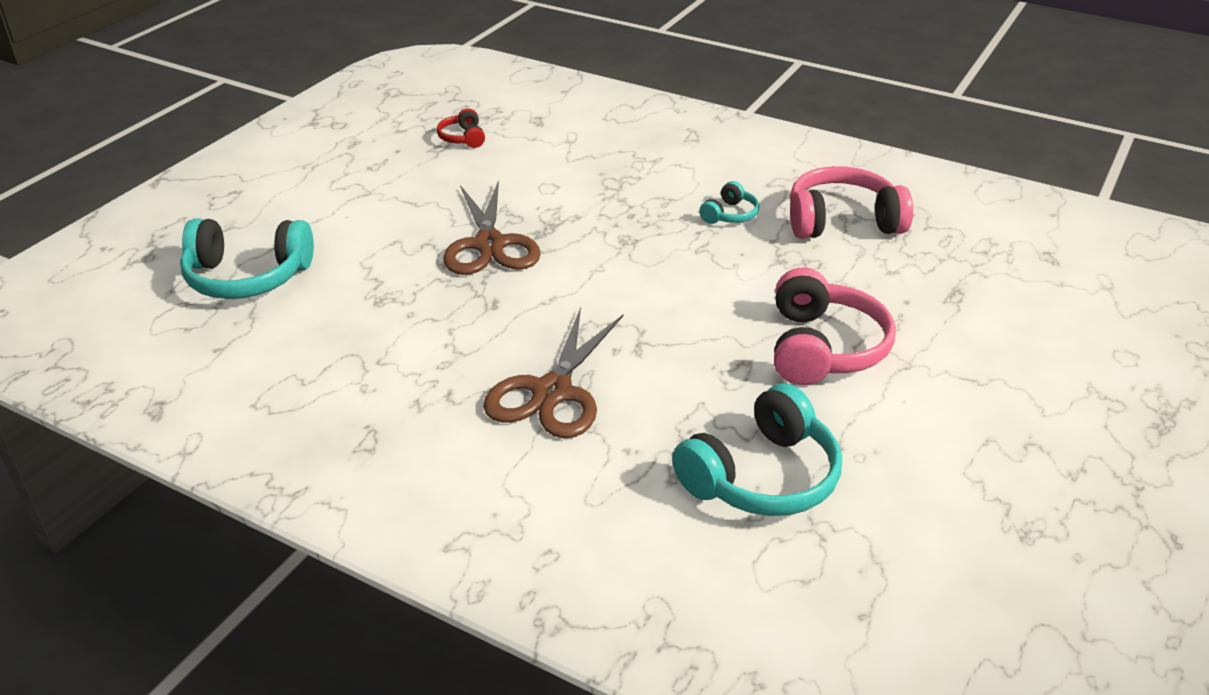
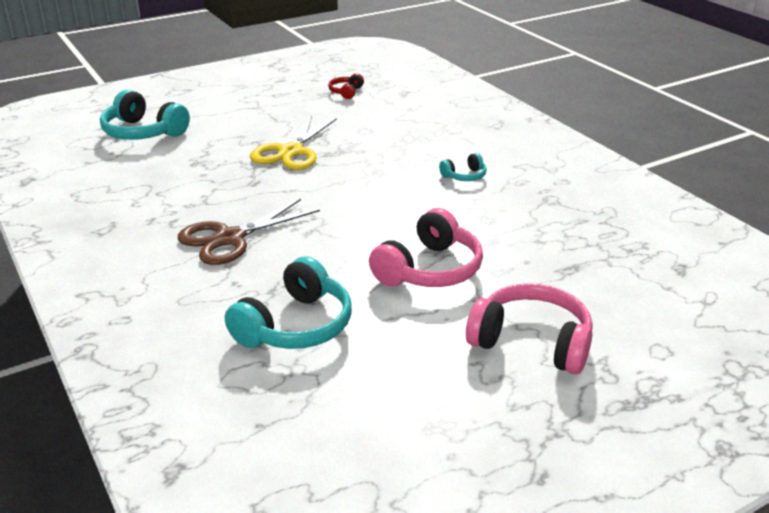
camera: 30 degrees right, 5 degrees down
(489, 244) = (291, 152): brown scissors -> yellow scissors
(762, 477) = (295, 326): turquoise headphones -> turquoise headphones turned 45 degrees counterclockwise
(842, 221) = (541, 201): pink headphones -> pink headphones (532, 342)

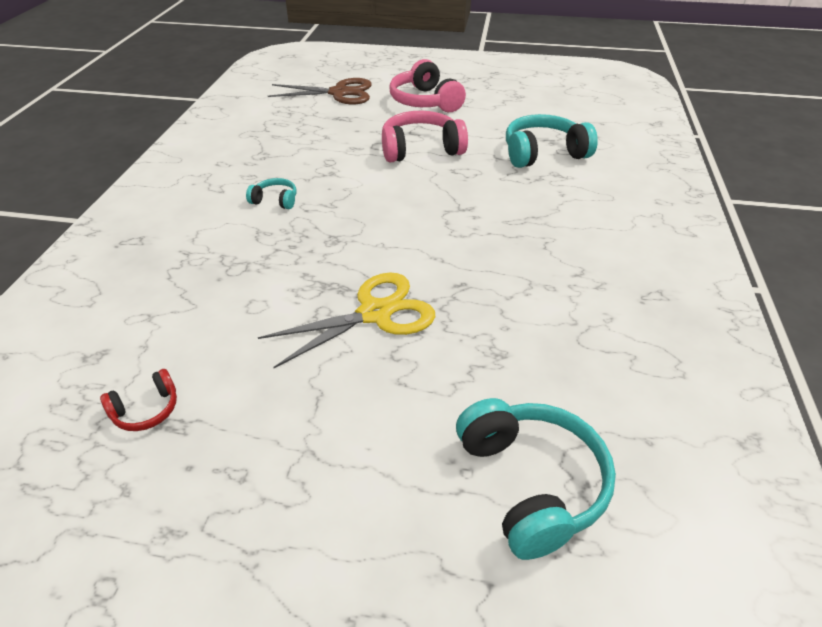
camera: 140 degrees left, 10 degrees up
(230, 238) = (537, 231): brown scissors -> brown scissors (339, 93)

